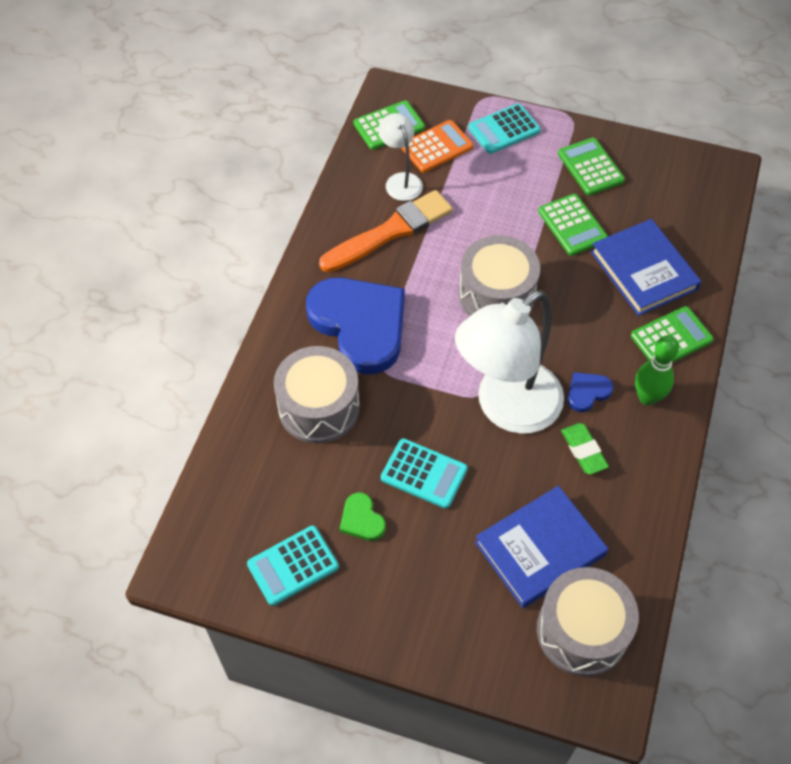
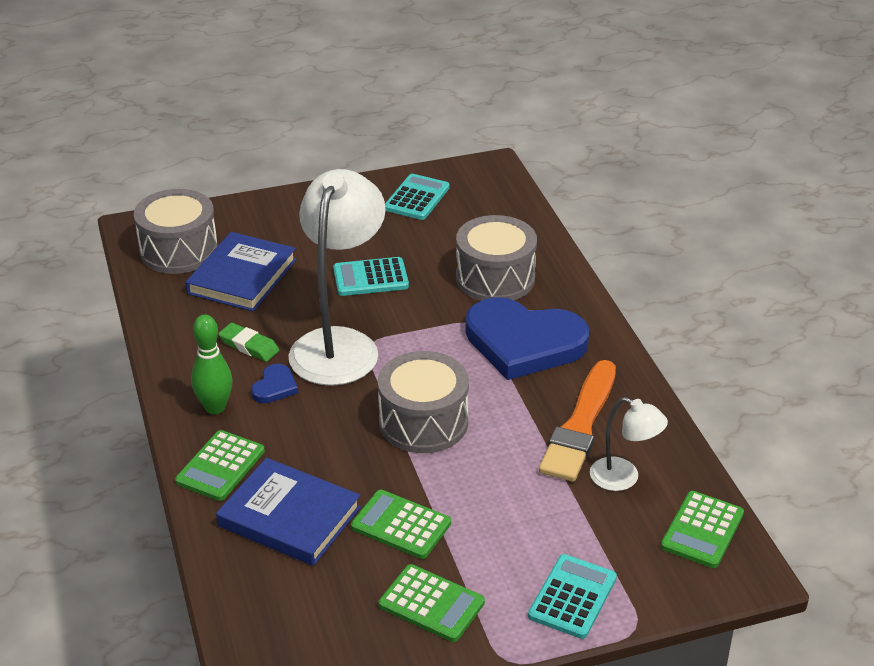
camera: 145 degrees right, 20 degrees down
(362, 519) = (393, 236): green heart -> none
(436, 147) = (625, 534): orange calculator -> none

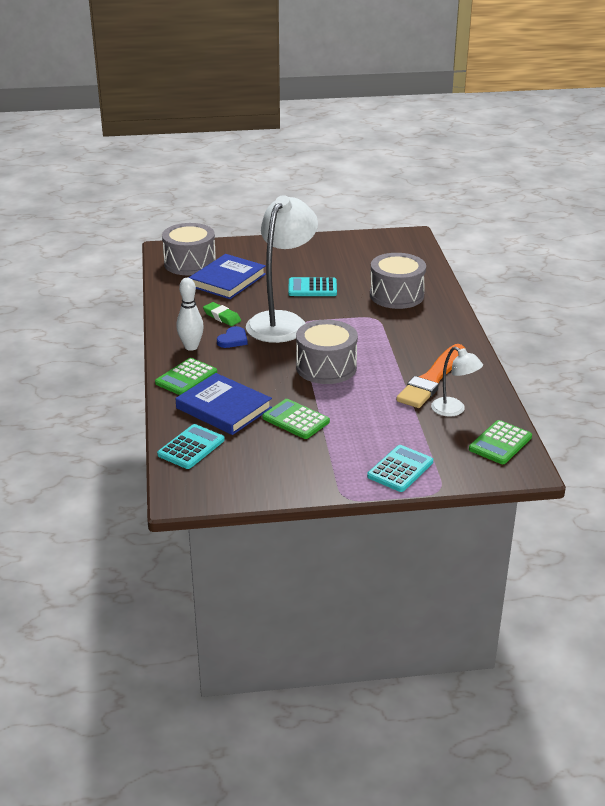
camera: 10 degrees right, 5 degrees down
(215, 407) = (191, 347): green bowling pin -> white bowling pin
(417, 198) = (355, 248): turquoise calculator -> turquoise calculator (191, 447)
(431, 604) = (304, 463): green calculator -> none
(524, 342) = (406, 331): blue heart -> none

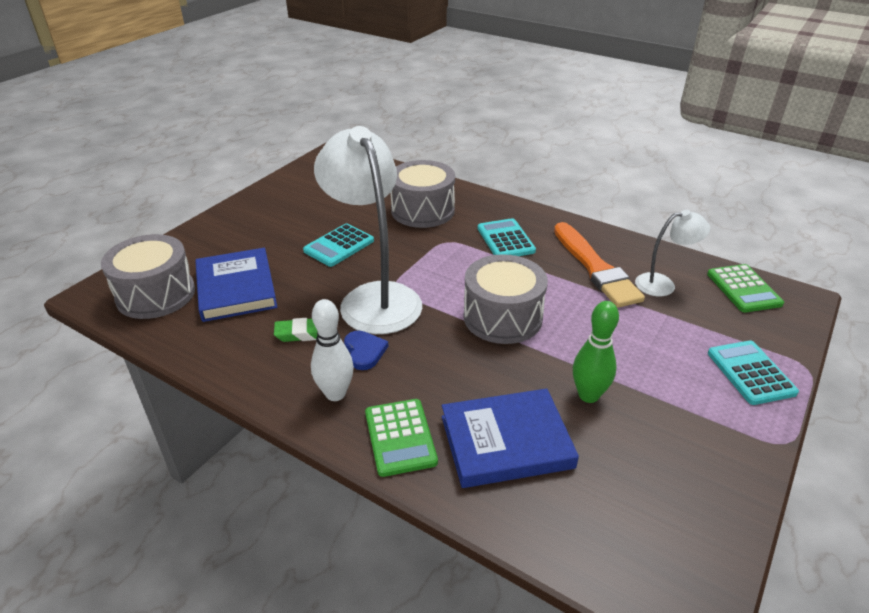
camera: 50 degrees left, 5 degrees up
(191, 447) = (572, 527): turquoise calculator -> turquoise calculator (505, 240)
(296, 420) = (588, 395): green calculator -> green bowling pin

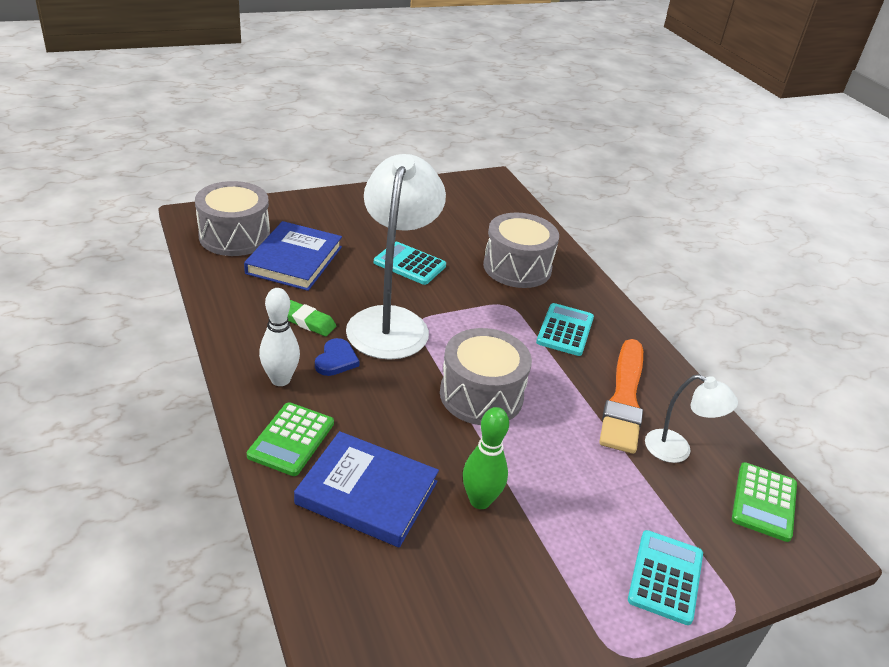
camera: 30 degrees right, 0 degrees up
(339, 246) = (409, 264): turquoise calculator -> turquoise calculator turned 45 degrees clockwise

